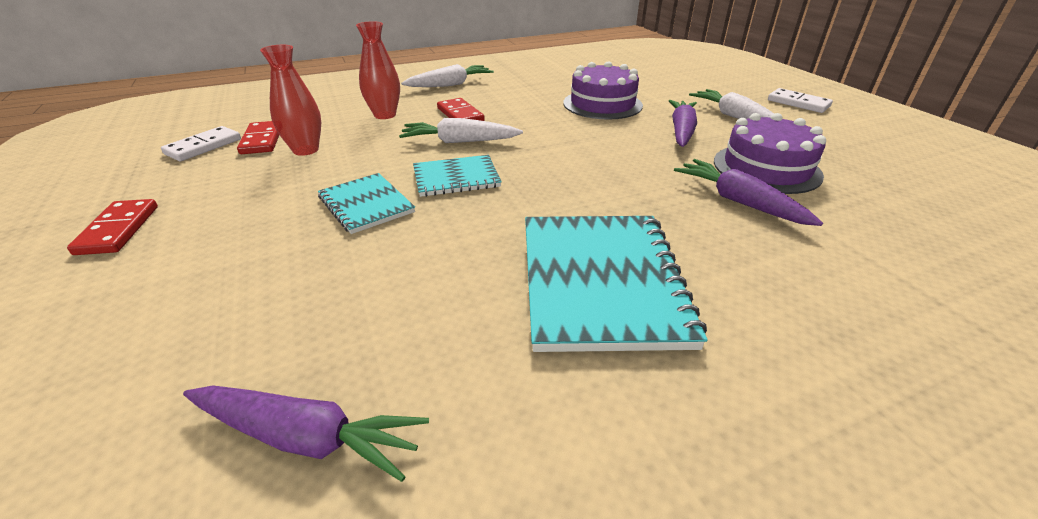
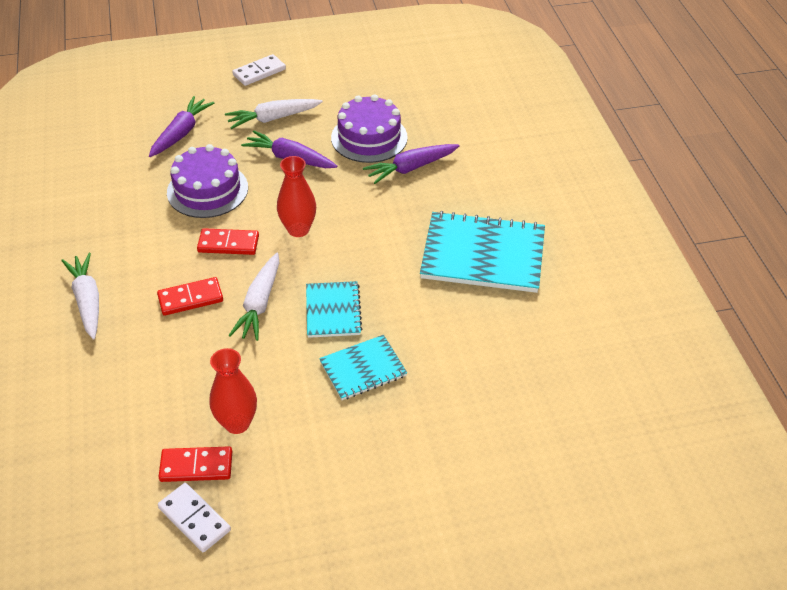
camera: 80 degrees left, 10 degrees up
(118, 230) = (363, 536): red domino -> red domino (228, 244)
(308, 437) = (580, 381): purple carrot -> purple carrot (181, 133)
(385, 115) = (164, 361): red vase -> red vase (298, 229)

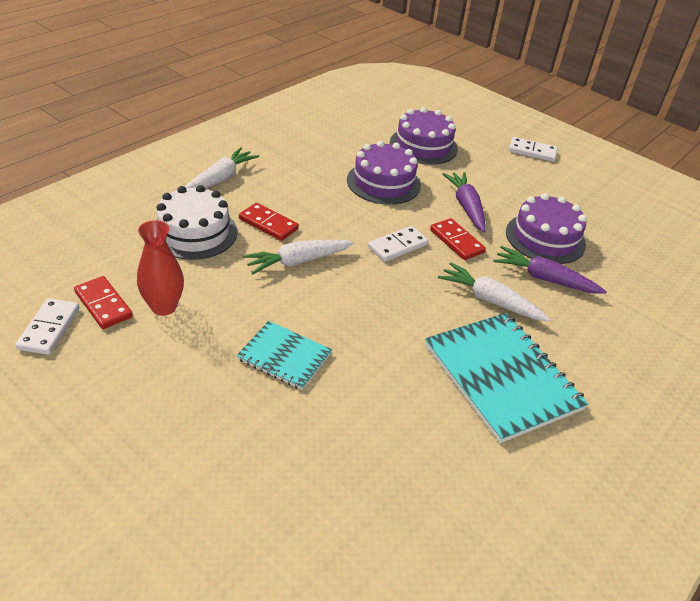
camera: 50 degrees right, 5 degrees down
(153, 357) = (194, 232): none -> white cake
(181, 133) = (423, 146): purple carrot -> purple cake
(228, 244) = (342, 217): red domino -> red domino (456, 241)
(273, 118) = (495, 179): white carrot -> white carrot (490, 300)
(298, 229) = (397, 246): red vase -> white domino
(333, 311) = (331, 307): turquoise notebook -> none

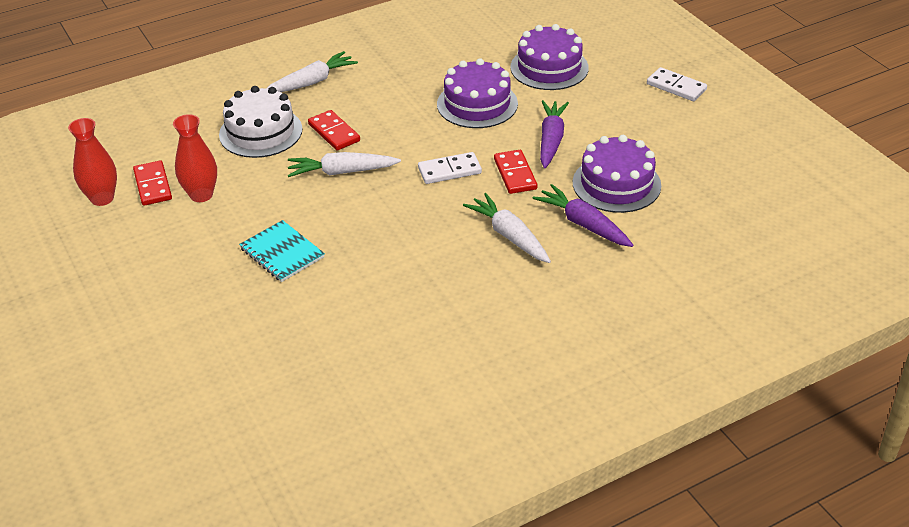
camera: 25 degrees right, 0 degrees up
(49, 328) = (102, 198): white domino -> red vase
(502, 377) = (471, 304): turquoise notebook -> none

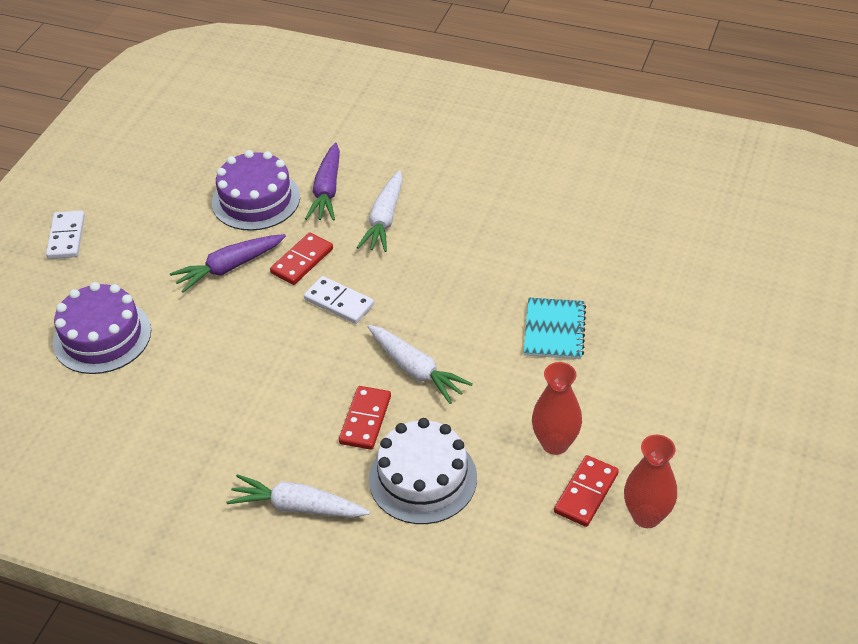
camera: 130 degrees left, 5 degrees up
(477, 104) = (216, 348): purple cake -> none

